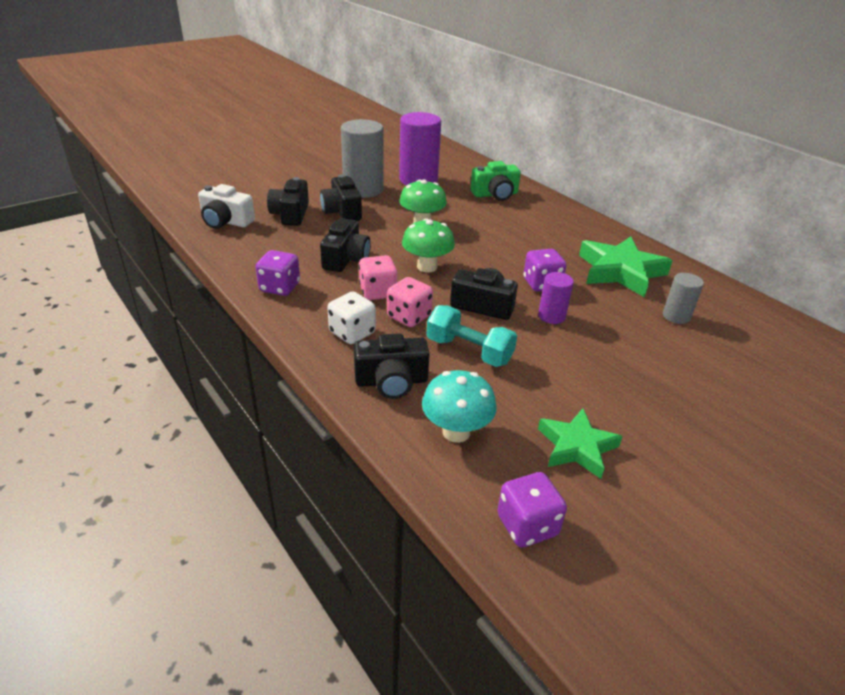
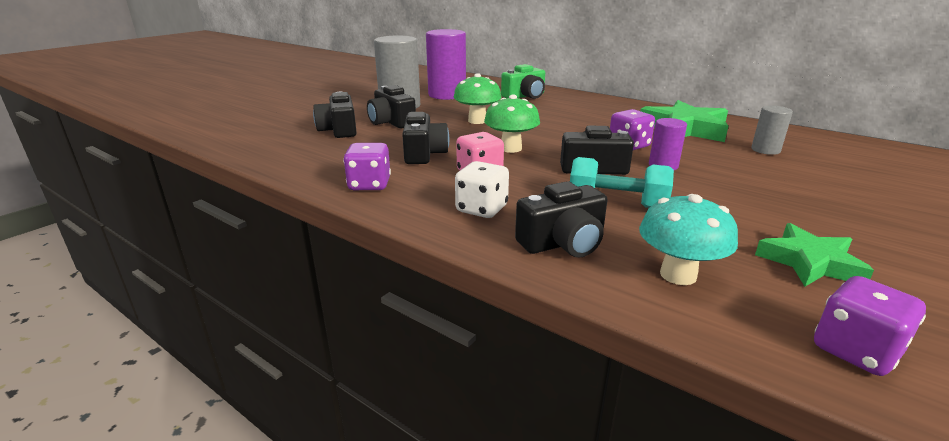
camera: 15 degrees left, 10 degrees down
(226, 221) = (270, 143): white camera -> none
(409, 317) = (529, 187): pink dice -> none

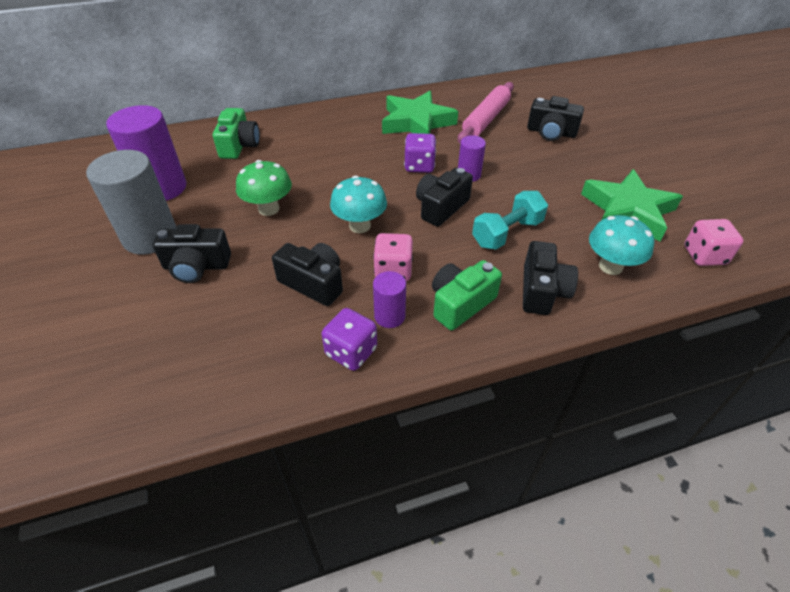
camera: 55 degrees left, 20 degrees up
(339, 130) = (169, 317): black camera -> black camera (551, 132)
(425, 186) = (389, 316): none -> purple cylinder
(482, 209) = (460, 304): white dice -> green camera
(511, 148) = (360, 226): green mushroom -> turquoise mushroom
(765, 150) = (486, 119): grey cylinder -> pink rolling pin
(809, 262) = (627, 211): green star -> green star, size x1.56
(855, 351) = (704, 256): purple dice -> pink dice

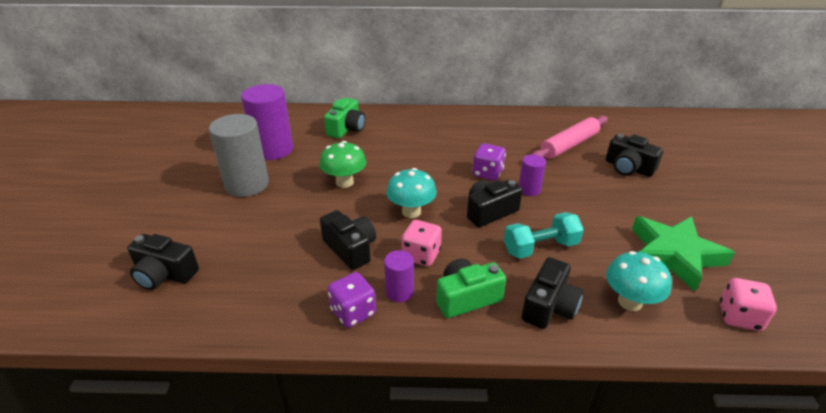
camera: 20 degrees right, 10 degrees down
(196, 266) = (269, 214): black camera -> black camera (164, 274)
(416, 122) = (503, 136): green star -> none

